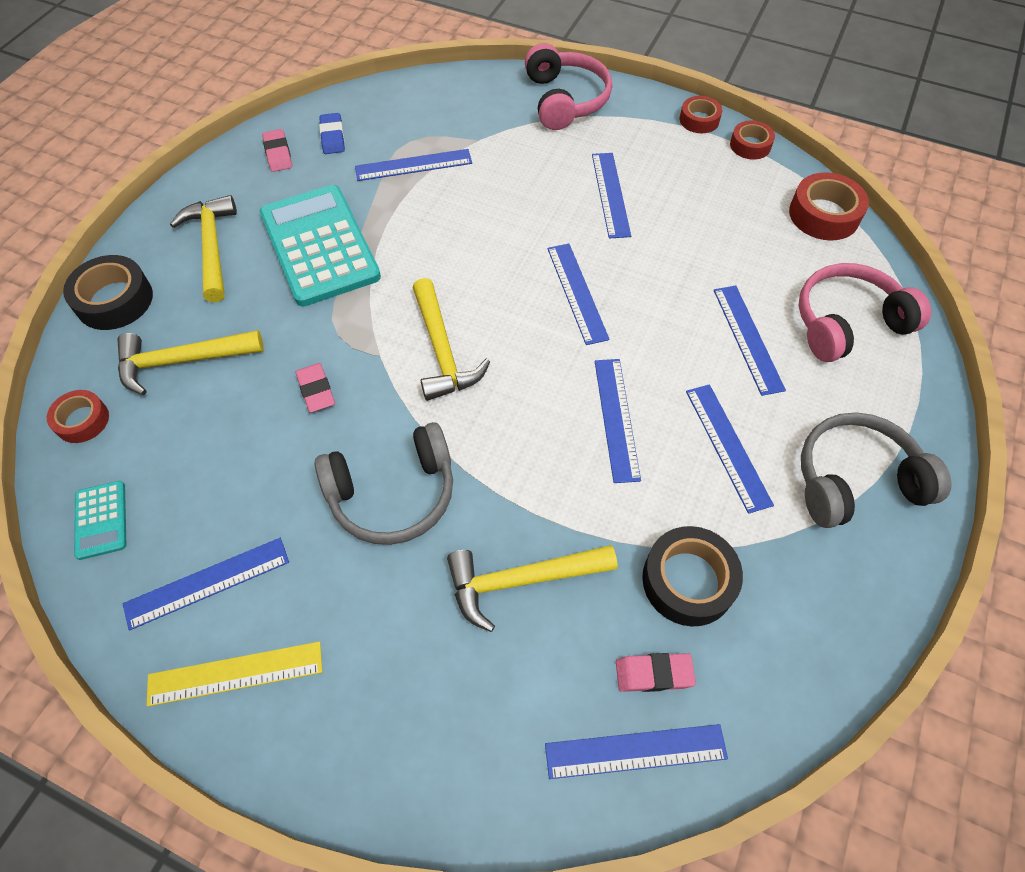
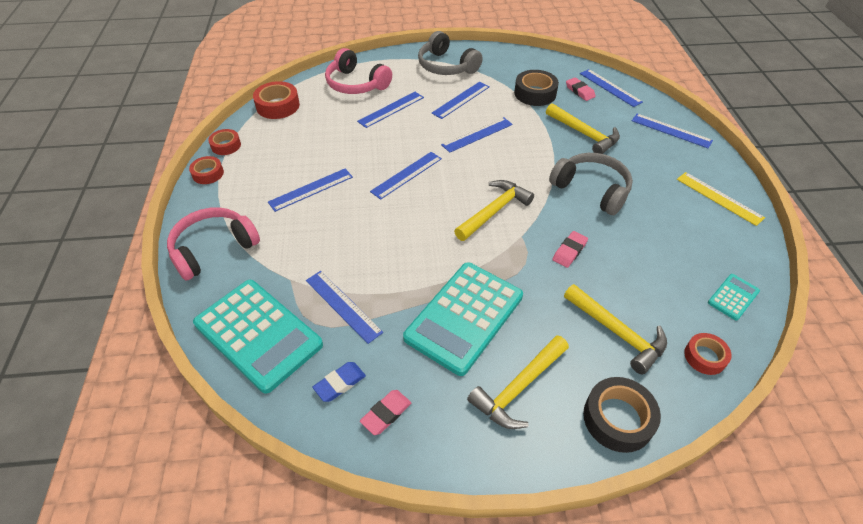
camera: 120 degrees left, 10 degrees down
(207, 583) = (703, 231): blue ruler -> blue ruler (671, 130)
(429, 104) = (258, 334): none -> turquoise calculator

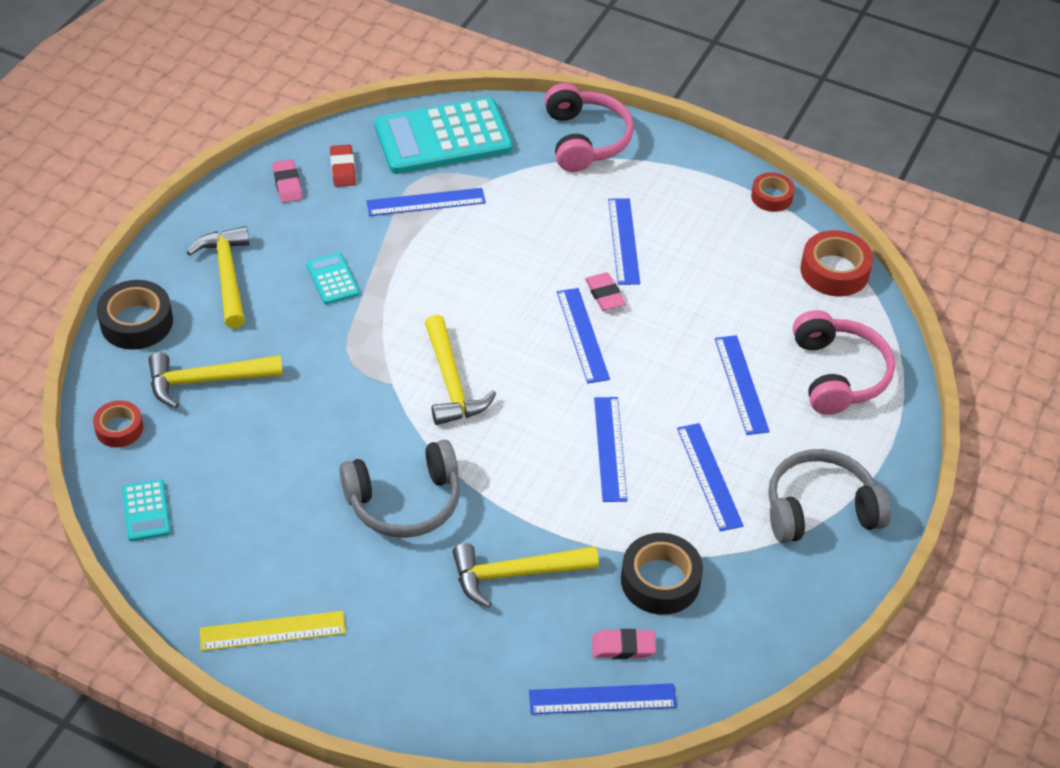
camera: 120 degrees right, 0 degrees up
(208, 174) = (722, 167): red tape -> none
(340, 383) = (342, 169): blue eraser -> red eraser
(356, 84) = (838, 374): pink headphones -> pink headphones turned 105 degrees clockwise
(464, 317) = (332, 279): turquoise calculator -> turquoise calculator, size x0.45
(569, 251) = (333, 412): pink eraser -> pink eraser (604, 294)
(671, 130) = (437, 694): blue ruler -> none

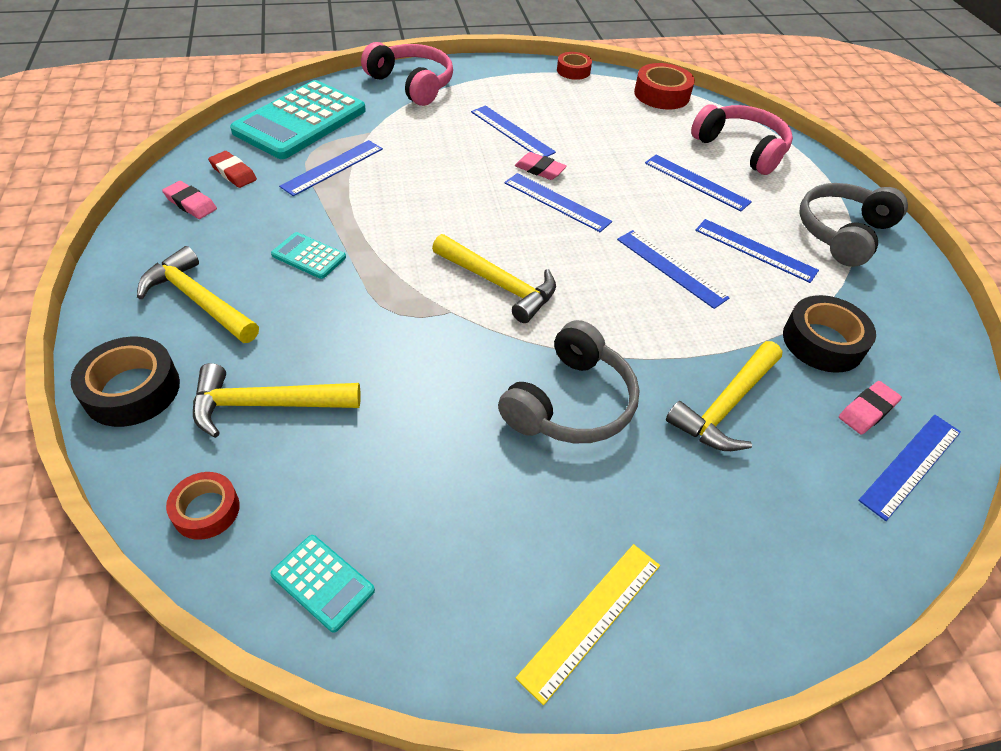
camera: 40 degrees left, 0 degrees up
(206, 381) = (266, 404): yellow hammer -> yellow hammer turned 45 degrees clockwise

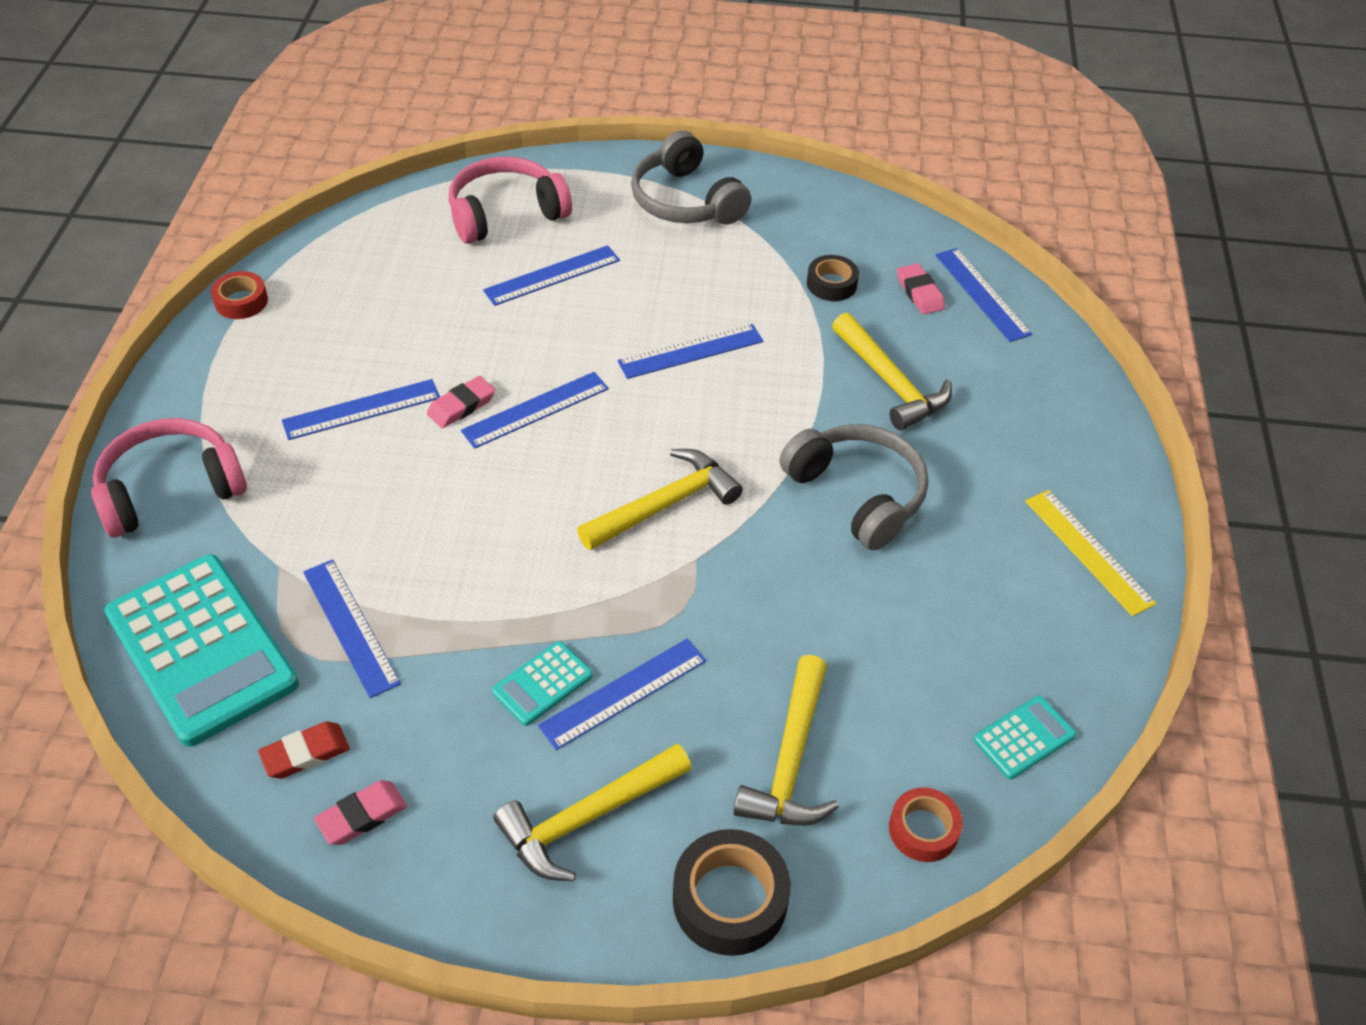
camera: 70 degrees left, 0 degrees up
(661, 94) = (352, 237): red tape -> none
(755, 250) = (687, 276): blue ruler -> blue ruler (624, 693)
(822, 342) = (831, 284): black tape -> black tape, size x0.63

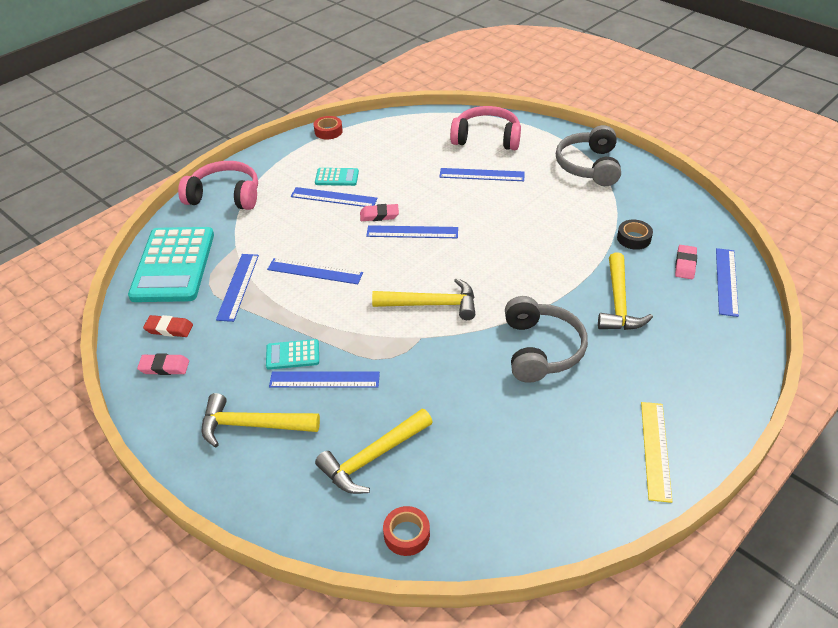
camera: 40 degrees right, 5 degrees down
(690, 351) = (518, 239): blue ruler -> blue ruler (315, 271)
(730, 899) = (277, 503): black tape -> none
(1024, 738) = (512, 524): turquoise calculator -> turquoise calculator (337, 177)

